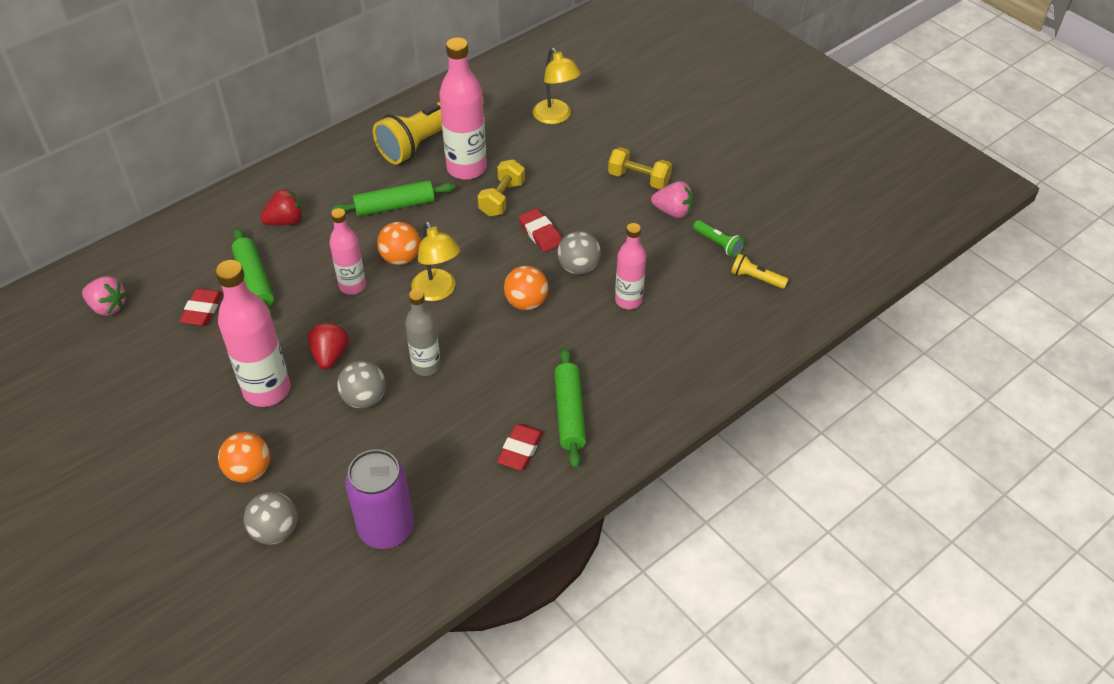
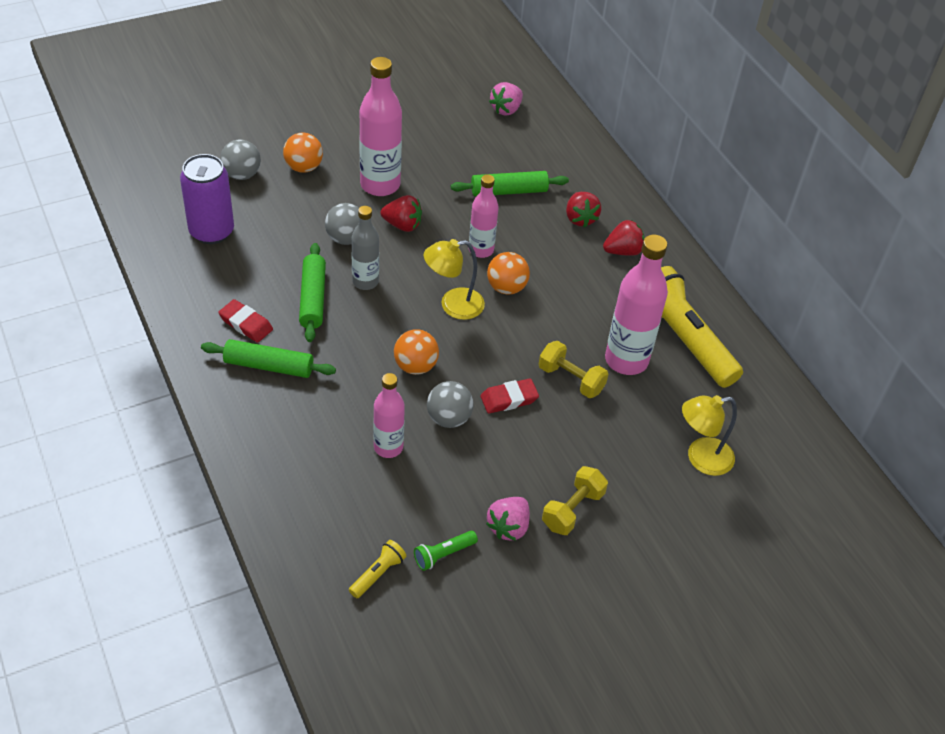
camera: 100 degrees right, 0 degrees up
(202, 310) = (484, 158): red eraser -> none
(326, 186) = (623, 251): none -> red strawberry
(394, 206) = (581, 295): green rolling pin -> green rolling pin (313, 298)

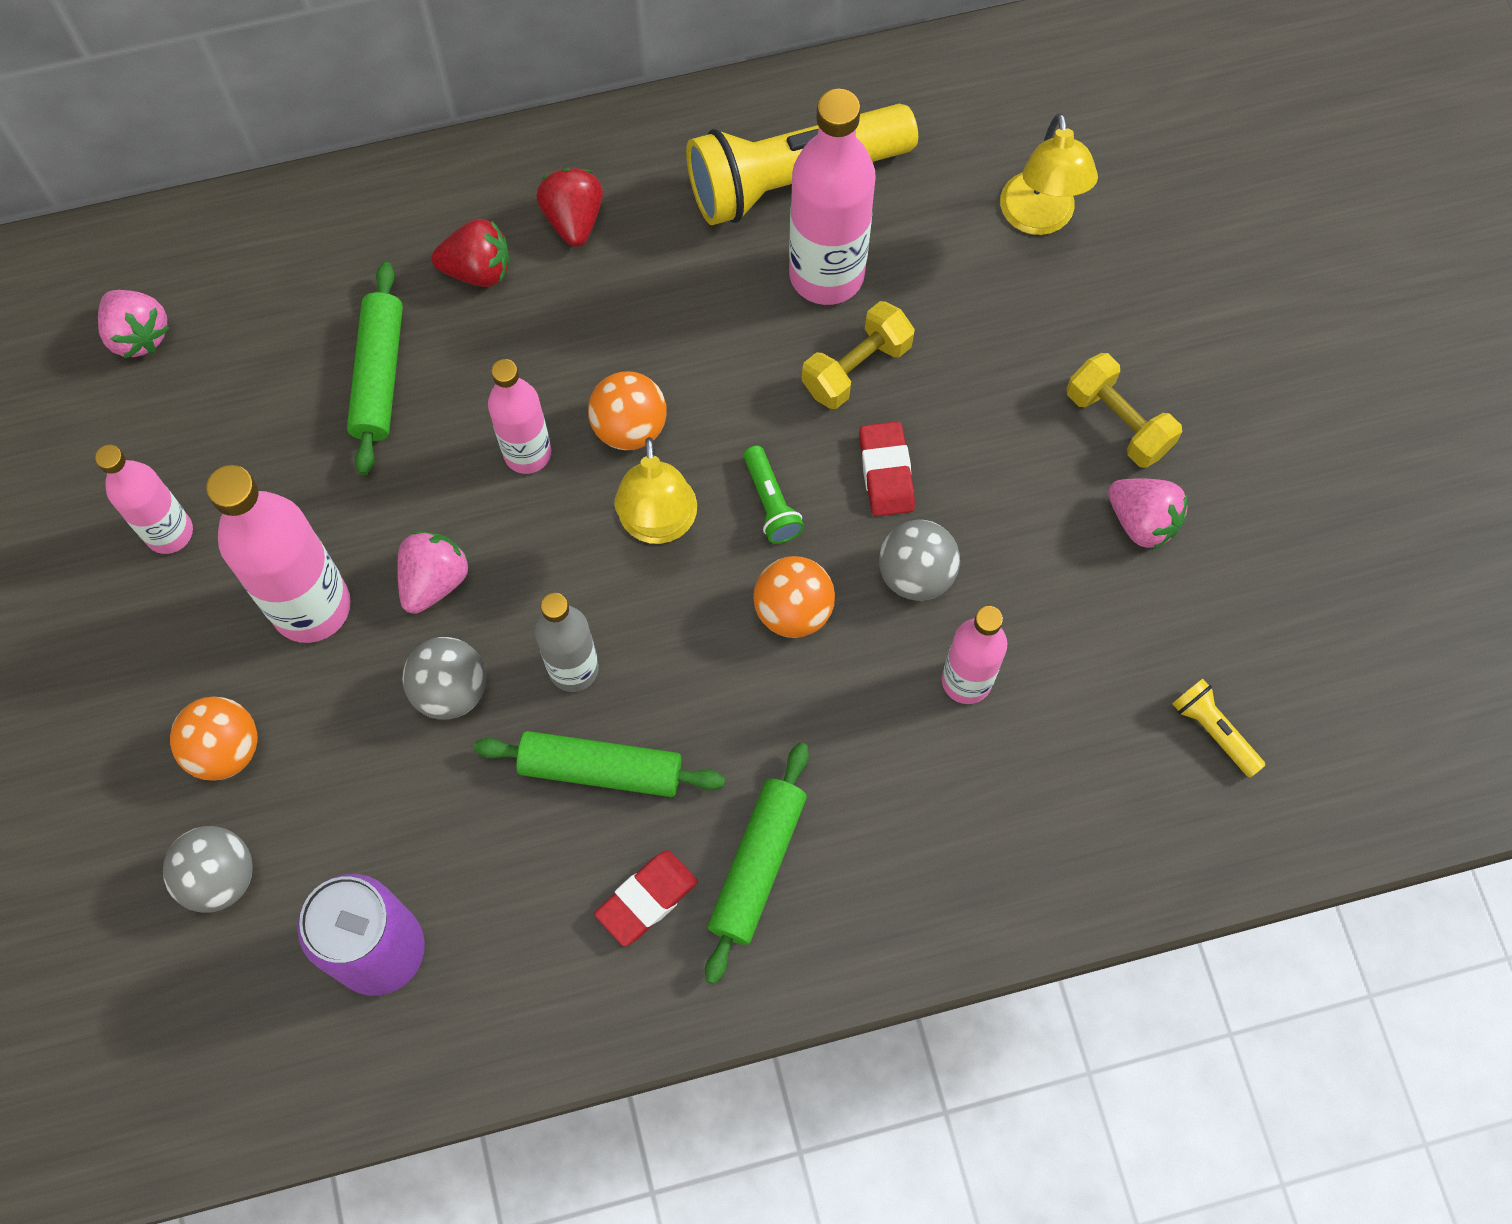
camera: 75 degrees left, 20 degrees up
(402, 225) = (434, 581): red strawberry -> pink strawberry
(408, 134) = (169, 532): none -> pink bottle
(443, 554) = (1185, 627): green flashlight -> green flashlight (771, 503)

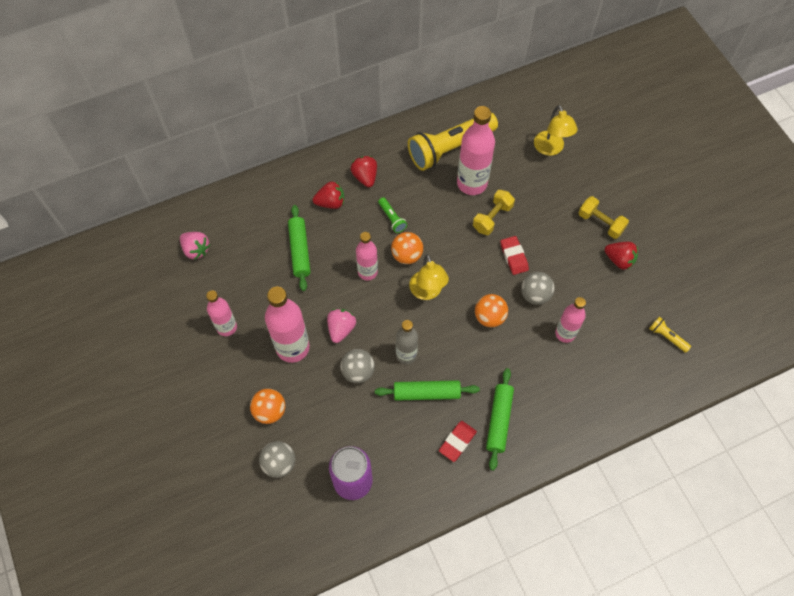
camera: 10 degrees left, 5 degrees down
(771, 503) = (470, 276): green flashlight -> green flashlight (392, 218)
(1142, 521) = (619, 260): pink strawberry -> red strawberry

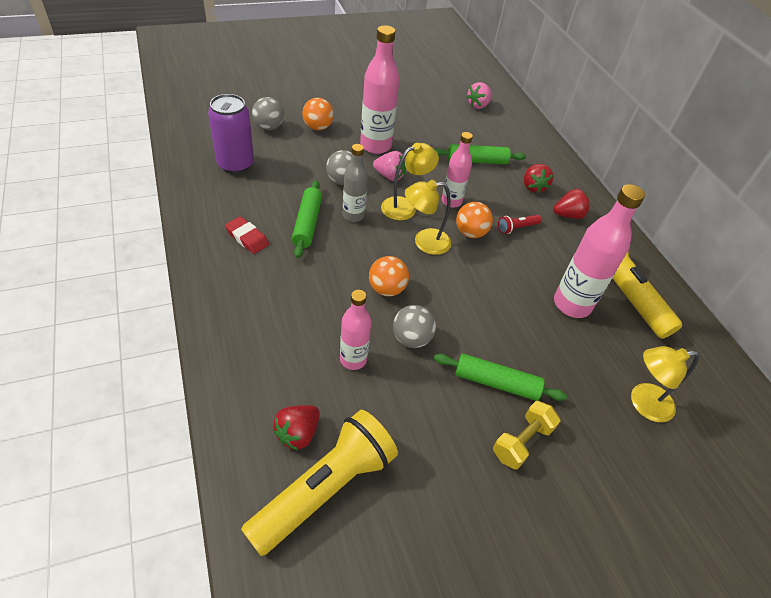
camera: 90 degrees right, 15 degrees down
(227, 327) = (401, 113): pink bottle -> none
(383, 311) = (405, 206): none -> yellow lamp
(392, 218) = (516, 228): green flashlight -> red flashlight
(492, 218) = (523, 316): yellow dumbbell -> none
(499, 420) = (259, 274): green rolling pin -> green rolling pin (496, 382)
(514, 257) = (467, 327): red eraser -> none
(619, 260) = (459, 452): red strawberry -> red strawberry (298, 433)
(667, 337) = (325, 489): yellow flashlight -> yellow flashlight, size x2.40

